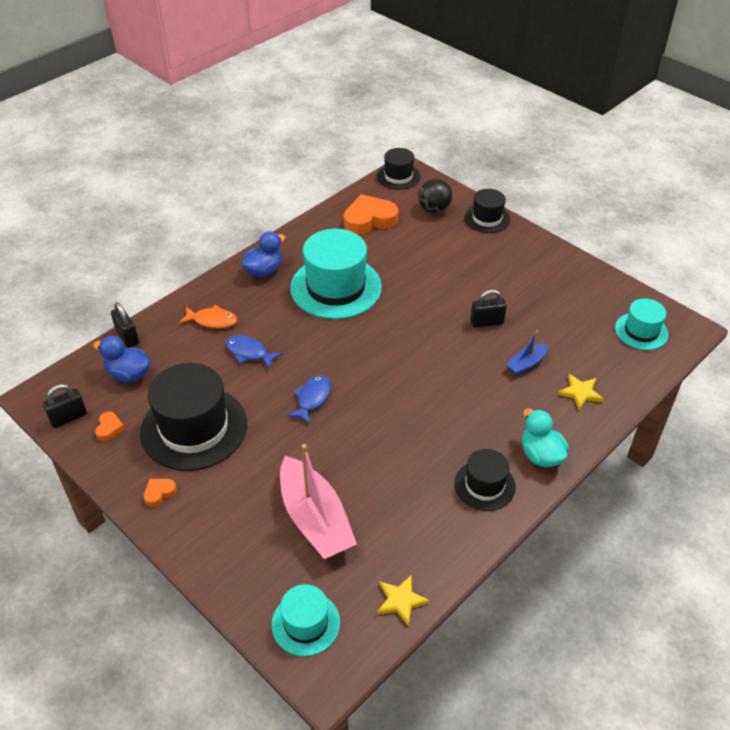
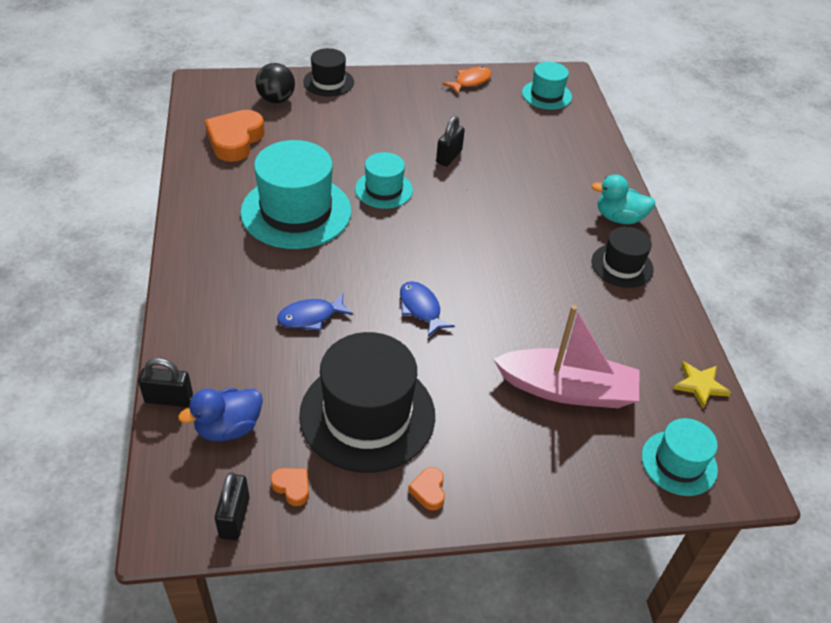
camera: 55 degrees left, 0 degrees up
(212, 321) = (231, 319): orange fish -> orange fish (470, 81)
(264, 270) = (208, 243): blue duck -> none
(398, 176) = (203, 91): black hat -> none
(408, 312) = (384, 189): none -> turquoise hat
(526, 363) = (518, 166): blue boat -> none
(580, 393) = (576, 160): yellow star -> none

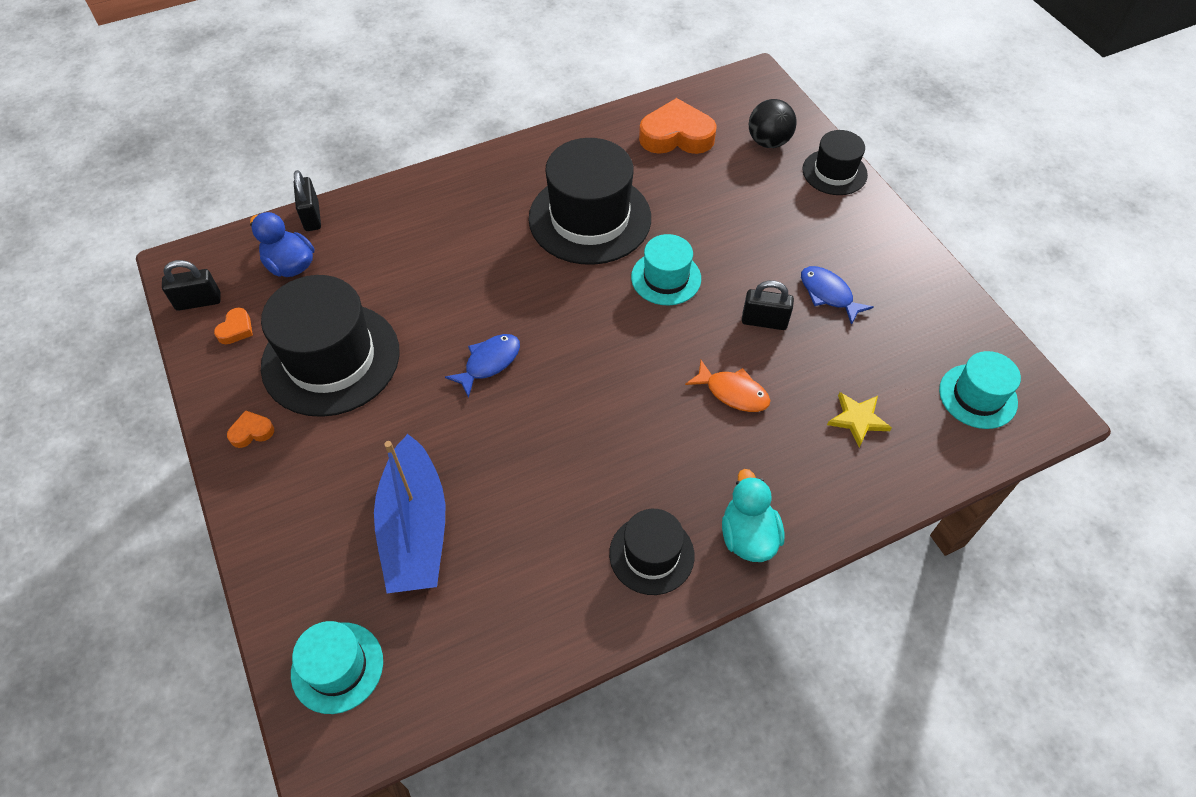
camera: 75 degrees right, 10 degrees up
(296, 211) = (590, 218): turquoise hat -> black hat
(311, 317) = (442, 278): blue fish -> blue fish (828, 294)
(470, 81) = (942, 303): orange fish -> orange fish (733, 392)
(567, 389) = (415, 528): pink boat -> blue boat
(700, 385) = (467, 679): yellow star -> yellow star (857, 419)

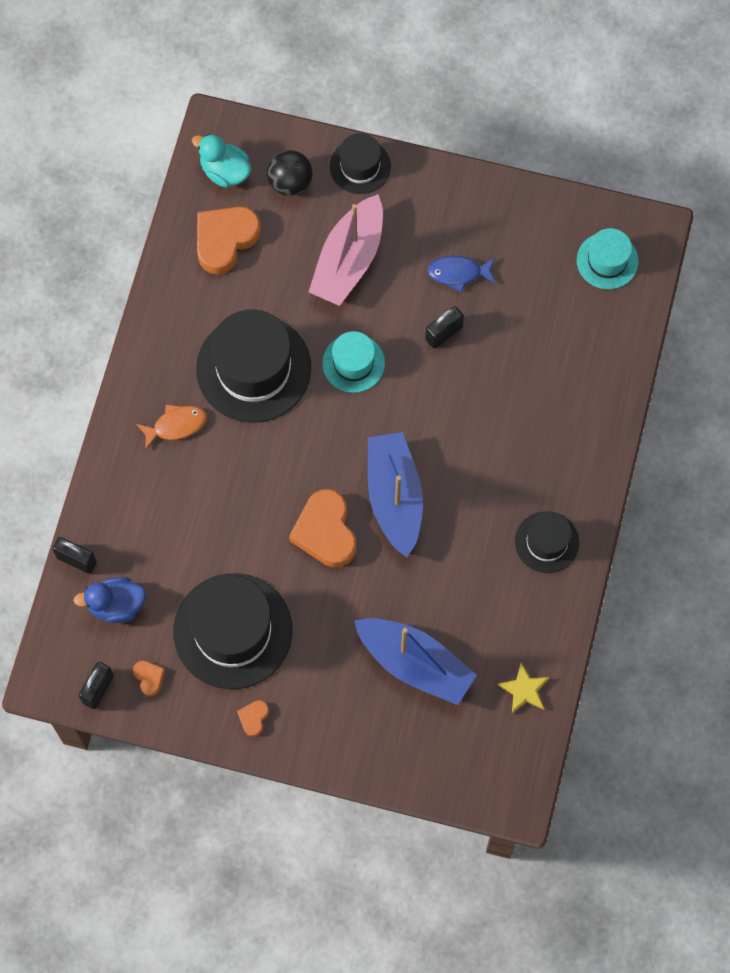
camera: 50 degrees left, 15 degrees up
(337, 667) = (471, 766): turquoise hat -> none
(489, 363) = (325, 532): blue fish -> orange heart
(572, 392) = (394, 497): none -> blue boat
(733, 392) = (480, 401): orange fish -> orange fish (176, 425)
(748, 536) = (581, 479): turquoise duck -> turquoise duck (225, 171)
(750, 216) = (349, 260): none -> pink boat
(857, 419) = (562, 345): yellow star -> yellow star (524, 690)

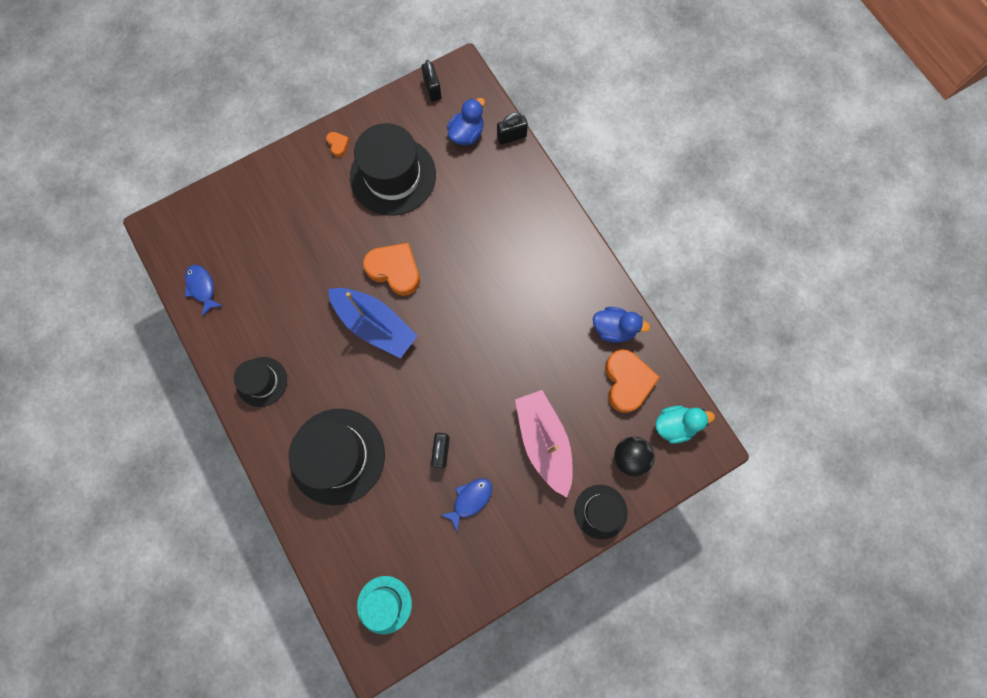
camera: 135 degrees right, 5 degrees up
(149, 678) = (412, 116): orange heart -> none
(176, 425) = (536, 250): orange fish -> none
(186, 293) = (613, 329): none -> blue duck
(253, 368) = (529, 322): black hat -> black hat (337, 456)
(353, 363) = (476, 380): turquoise hat -> none
(415, 664) = (277, 247): blue boat -> none
(524, 690) = (202, 288): yellow star -> blue fish

